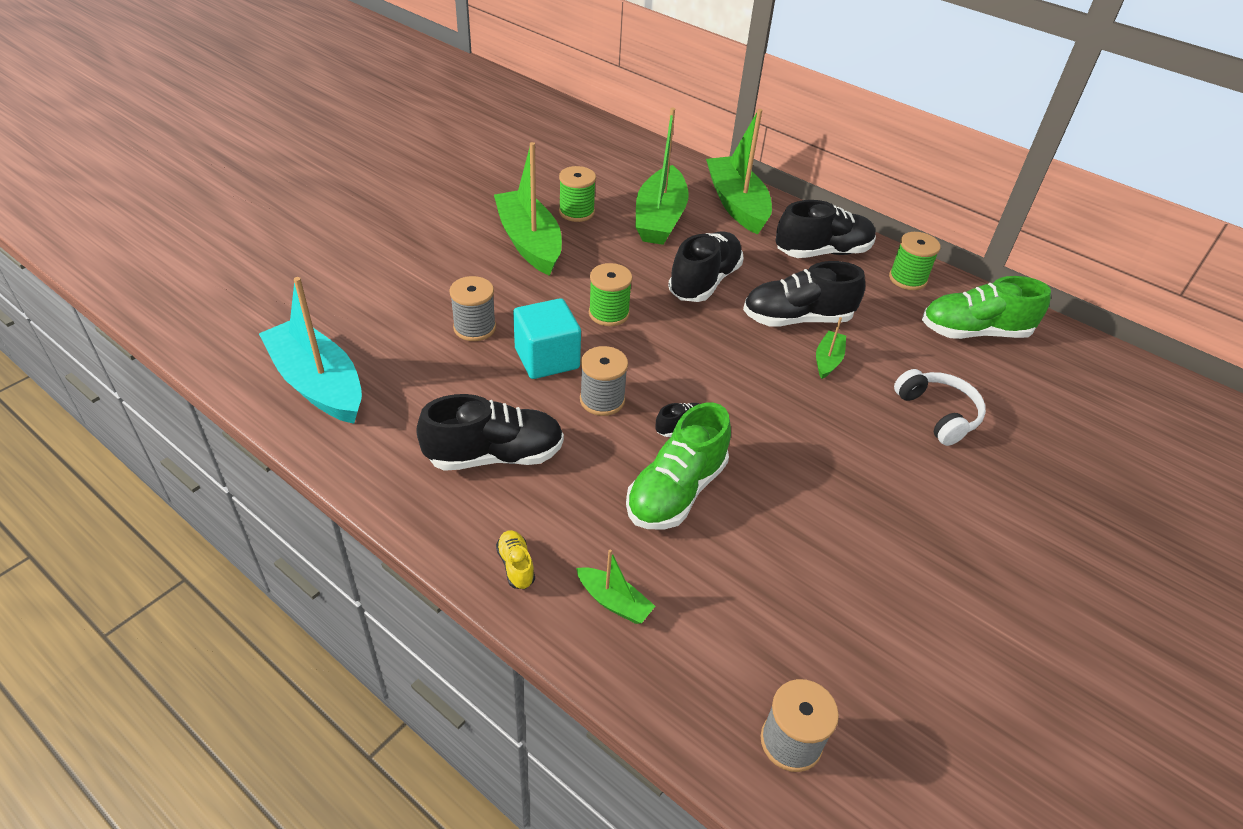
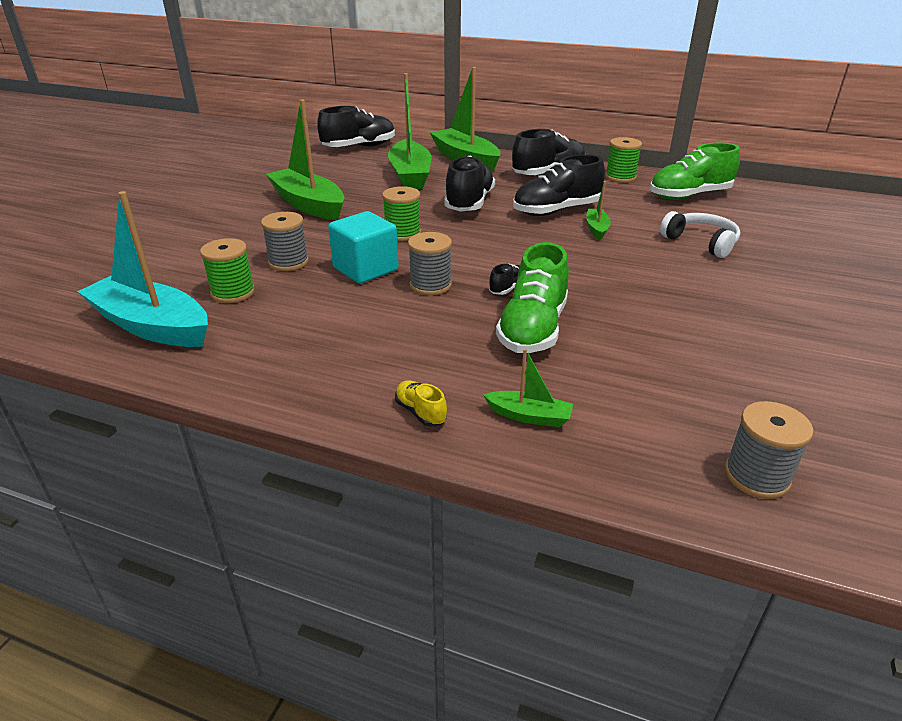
camera: 15 degrees left, 10 degrees down
(494, 455) = (354, 340): black shoe -> black shoe (359, 147)
(576, 212) = (339, 182): green spool -> green spool (233, 292)

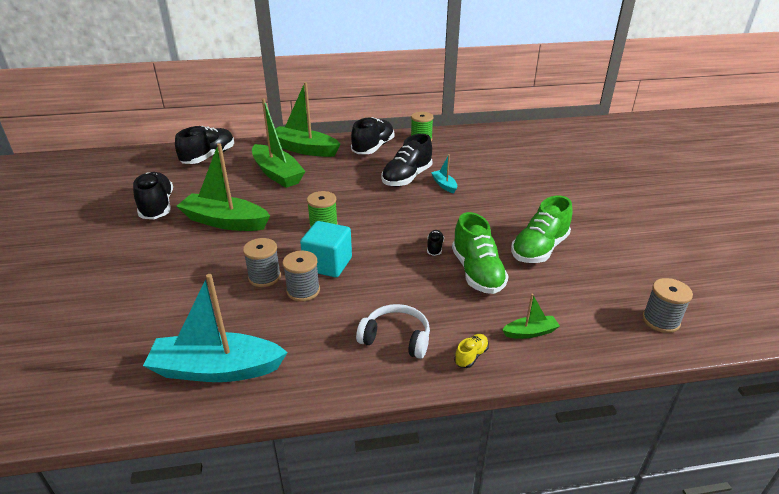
camera: 30 degrees left, 0 degrees up
(233, 292) = (250, 317): green spool -> none
(420, 412) = (471, 356): yellow shoe -> yellow shoe turned 105 degrees clockwise
(430, 285) = (385, 262): grey spool -> grey spool (303, 291)
(469, 203) = (344, 187): black shoe -> black shoe (157, 207)
(596, 229) = (444, 185): green boat -> turquoise boat
(689, 196) = (474, 144): green shoe -> green shoe (539, 249)
(701, 242) = (510, 178): white headphones -> white headphones (396, 338)

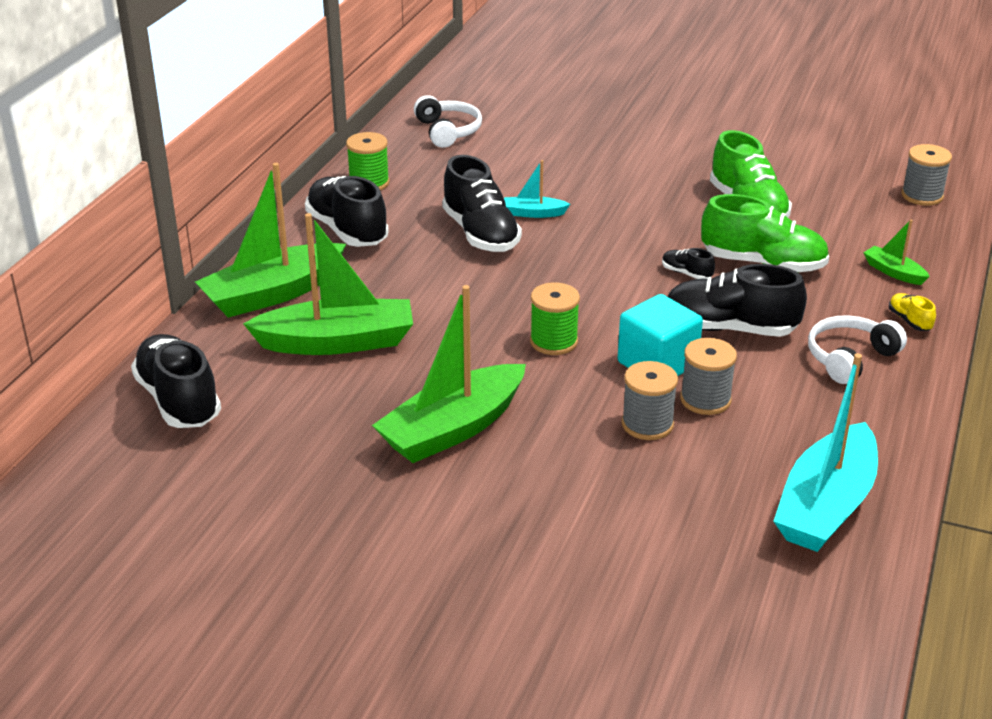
camera: 60 degrees left, 0 degrees up
(157, 207) = (325, 494): black shoe -> black shoe (730, 328)
(496, 141) = (447, 131): none -> white headphones
(530, 332) = (893, 272): green boat -> green boat turned 60 degrees counterclockwise

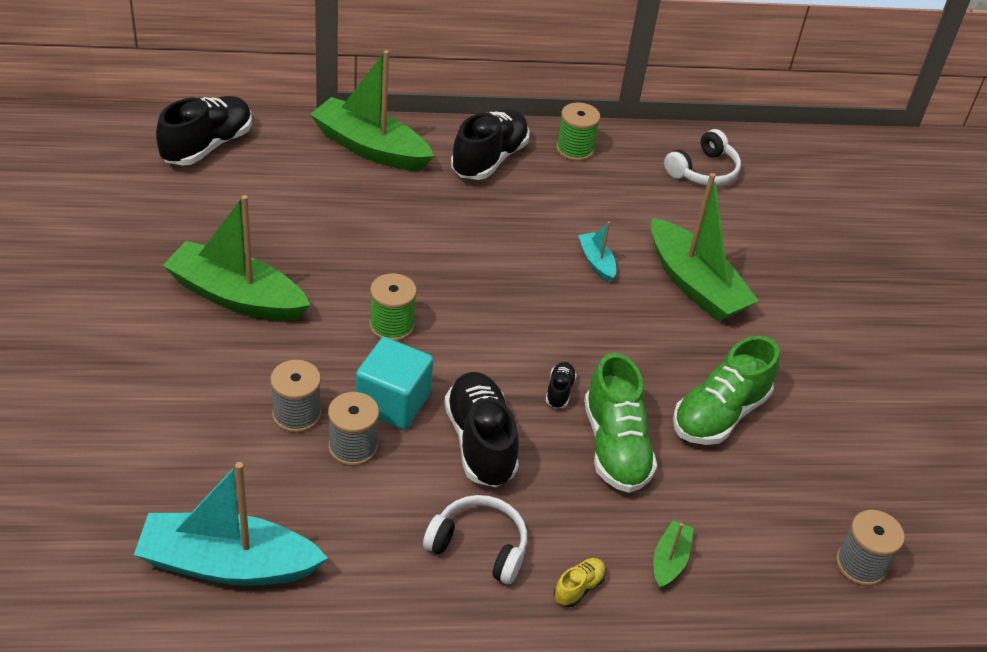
camera: 60 degrees right, 10 degrees up
(337, 342) = (322, 201): green boat -> green boat (695, 284)
(480, 234) = (537, 238): black shoe -> none

